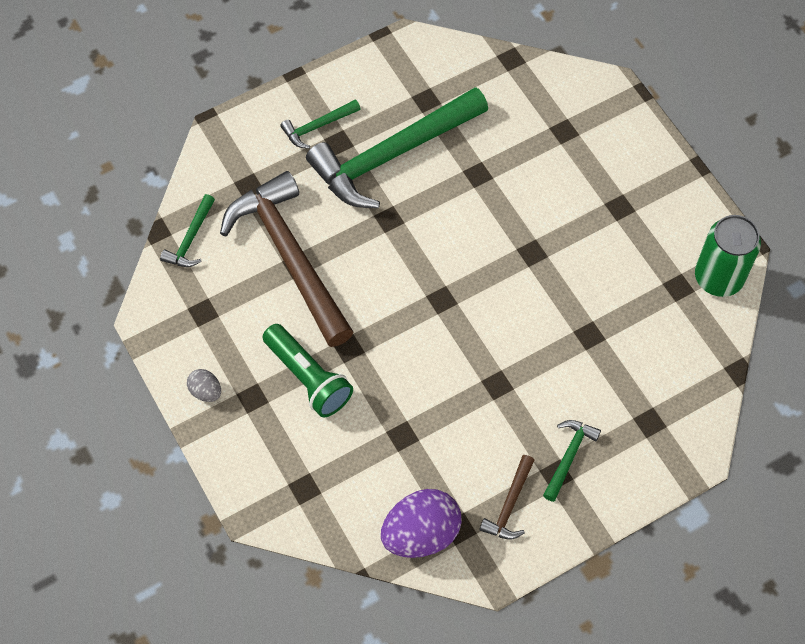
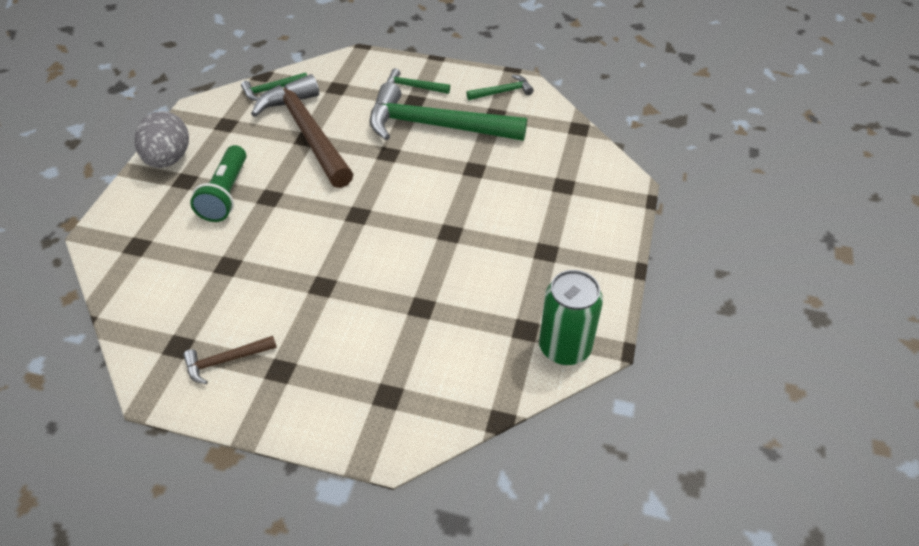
camera: 45 degrees right, 15 degrees down
(206, 391) = (168, 159): grey egg -> grey egg, size x2.07
(290, 256) = (308, 132): brown hammer -> brown hammer turned 45 degrees counterclockwise
(421, 534) = (153, 328): purple egg -> none
(569, 456) = (304, 367): green hammer -> green hammer (503, 92)

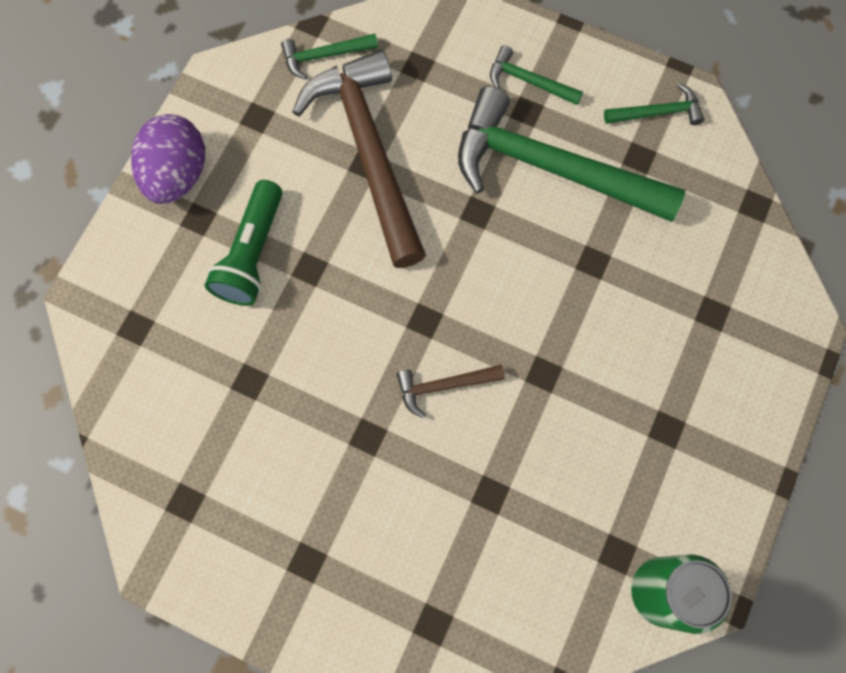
camera: 10 degrees right, 25 degrees up
(168, 159) = (177, 174): grey egg -> purple egg
(225, 361) = (241, 536): brown hammer -> brown hammer (443, 385)

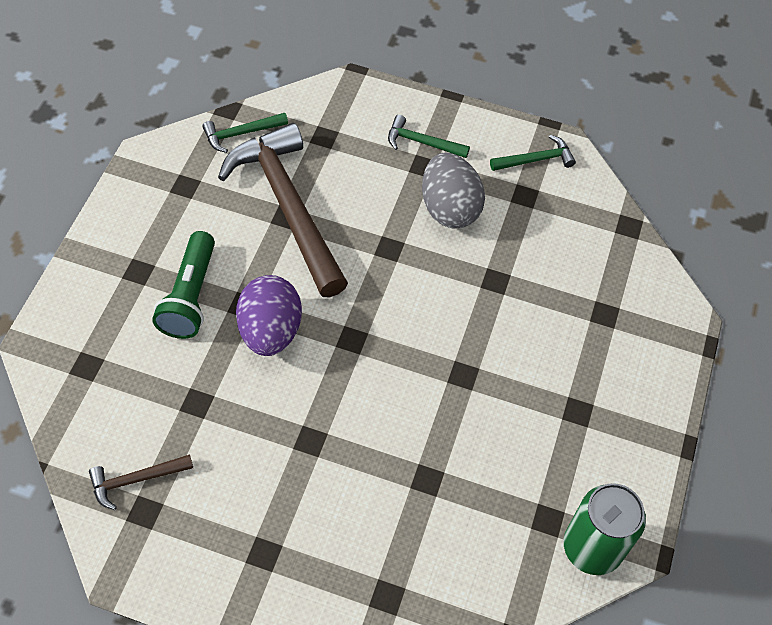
camera: 10 degrees left, 15 degrees down
(177, 174) = (116, 236): purple egg -> purple egg (270, 331)
(443, 385) = (375, 392): brown hammer -> brown hammer (136, 480)
(551, 167) = (449, 208): green hammer -> grey egg

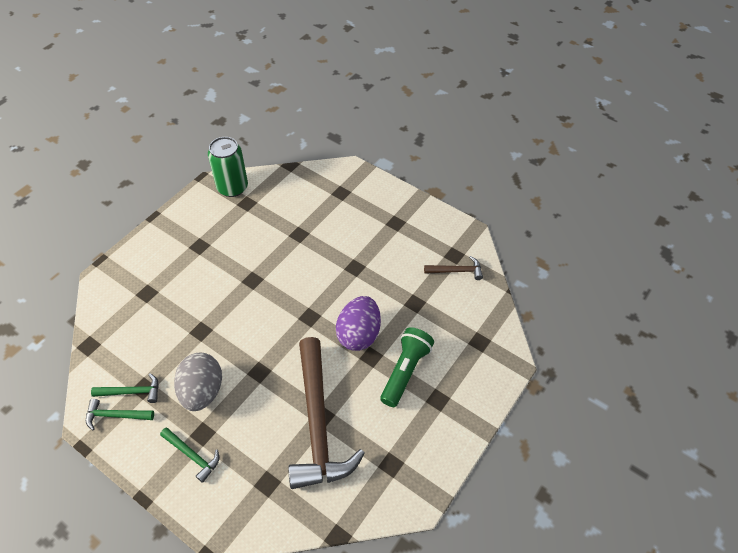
camera: 160 degrees left, 5 degrees down
(241, 133) = (334, 505): green hammer -> green hammer (132, 392)

